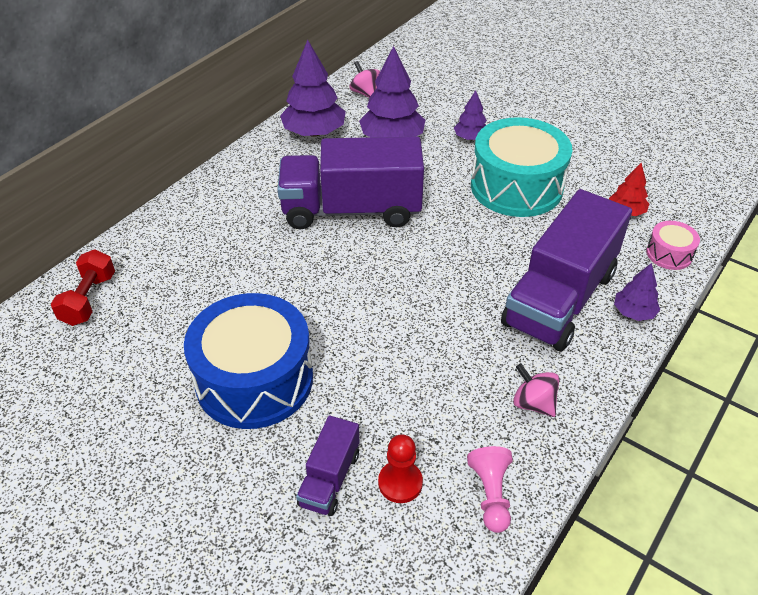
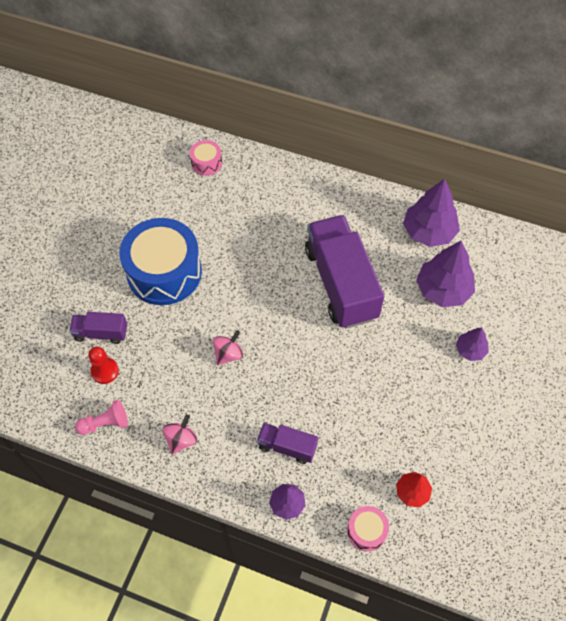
camera: 75 degrees right, 15 degrees up
(89, 299) = (206, 163): red dumbbell -> pink drum
(365, 93) = (502, 253): pink spinning top -> pink spinning top (228, 354)
(516, 186) = (414, 397): turquoise drum -> none
(559, 298) = (287, 447): purple truck -> purple truck, size x0.47

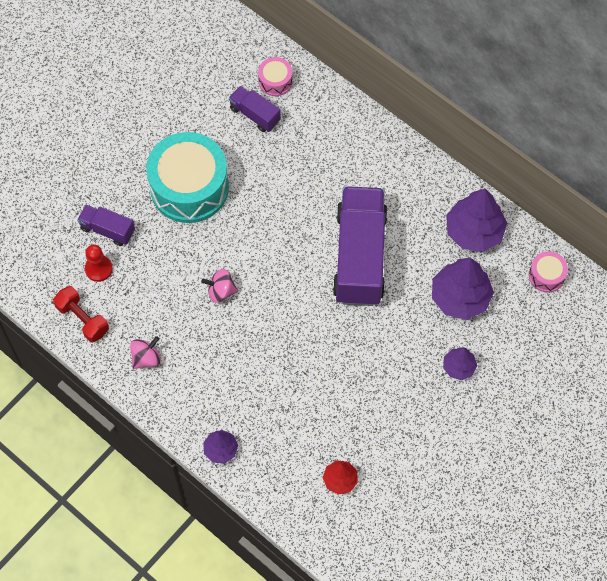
camera: 20 degrees right, 5 degrees up
(105, 423) = (82, 319): pink pawn -> red dumbbell
(164, 272) = (189, 187): blue drum -> turquoise drum
(228, 354) = (221, 291): pink spinning top -> pink spinning top turned 150 degrees counterclockwise
(287, 447) = (241, 398): purple truck -> purple truck (255, 115)
(366, 531) = (283, 498): pink drum -> pink drum (546, 276)

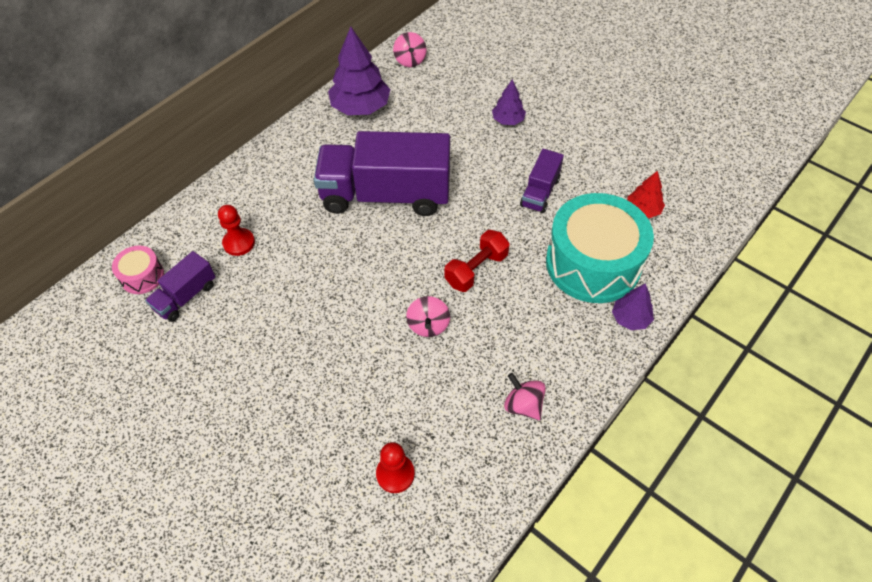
camera: 90 degrees left, 10 degrees down
(82, 319) = (472, 490): red dumbbell -> red dumbbell (476, 269)
(107, 230) = (335, 466): purple truck -> purple truck (540, 192)
(189, 187) = (280, 366): turquoise drum -> turquoise drum (593, 263)
(307, 145) = (239, 243): none -> red pawn
(460, 297) = (433, 118): purple tree -> none
(546, 276) = (410, 60): pink drum -> pink spinning top

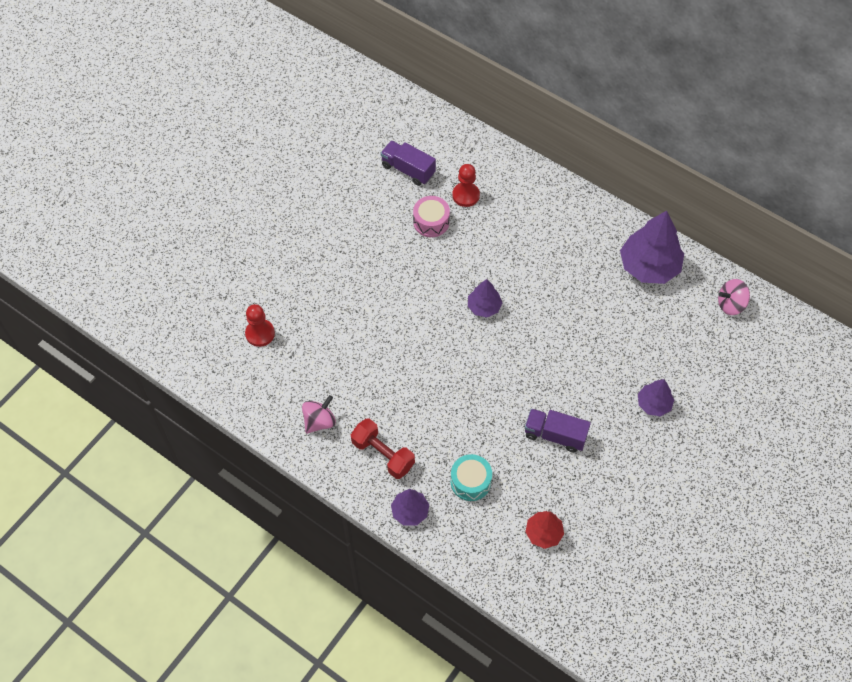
camera: 85 degrees right, 5 degrees up
(142, 276) = (425, 136): pink drum -> pink drum (431, 222)
(386, 195) = (534, 300): purple truck -> none
(387, 237) = (484, 307): none -> purple tree
(428, 325) = (392, 346): pink spinning top -> none
(476, 269) = (454, 381): red dumbbell -> red dumbbell (383, 454)
(593, 263) = (470, 481): turquoise drum -> turquoise drum, size x0.45

